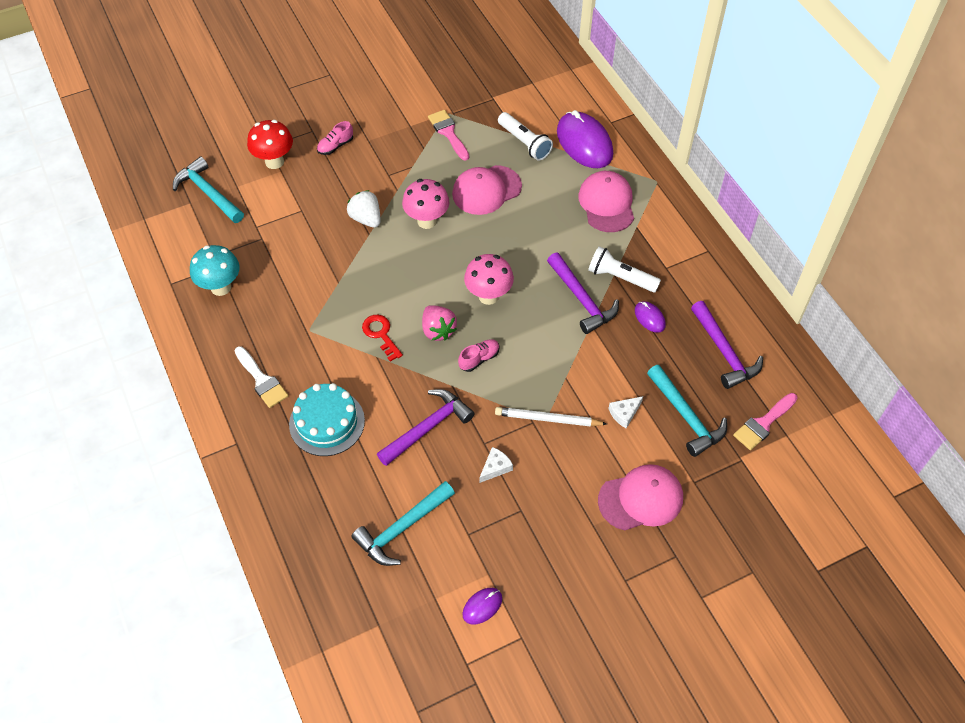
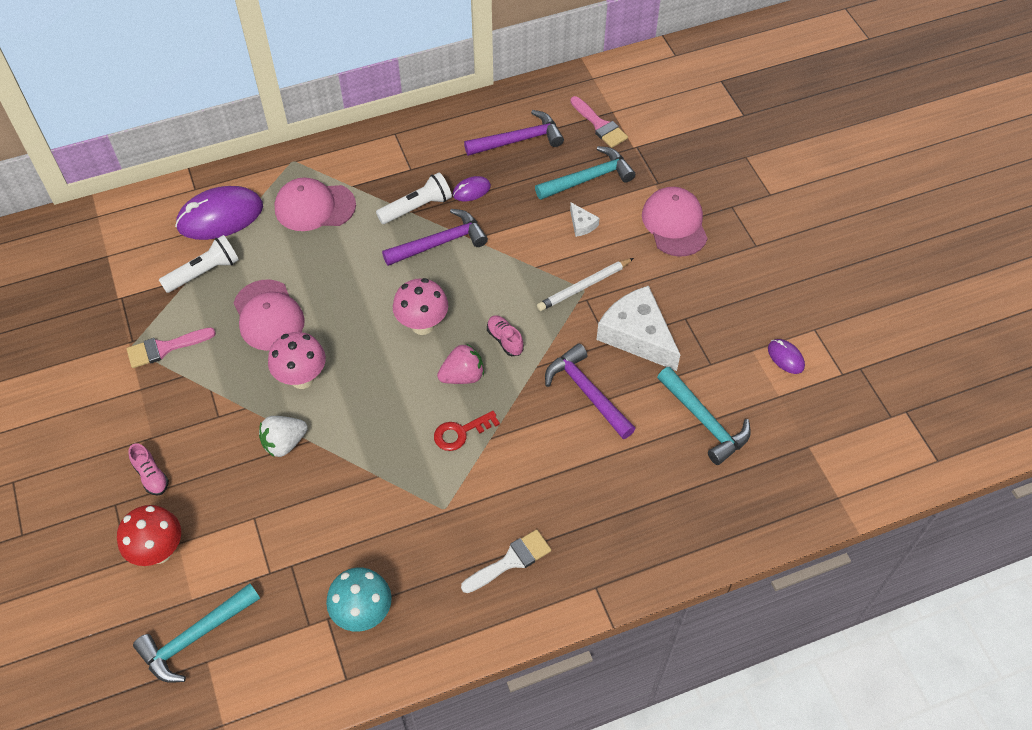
camera: 85 degrees left, 0 degrees up
(327, 422) = (574, 490): turquoise cake -> none
(495, 467) = (637, 335): white cheese -> white cheese, size x2.33
(547, 419) = (584, 286): white pencil -> white pencil turned 45 degrees clockwise
(620, 277) = (417, 207): white flashlight -> white flashlight turned 150 degrees counterclockwise

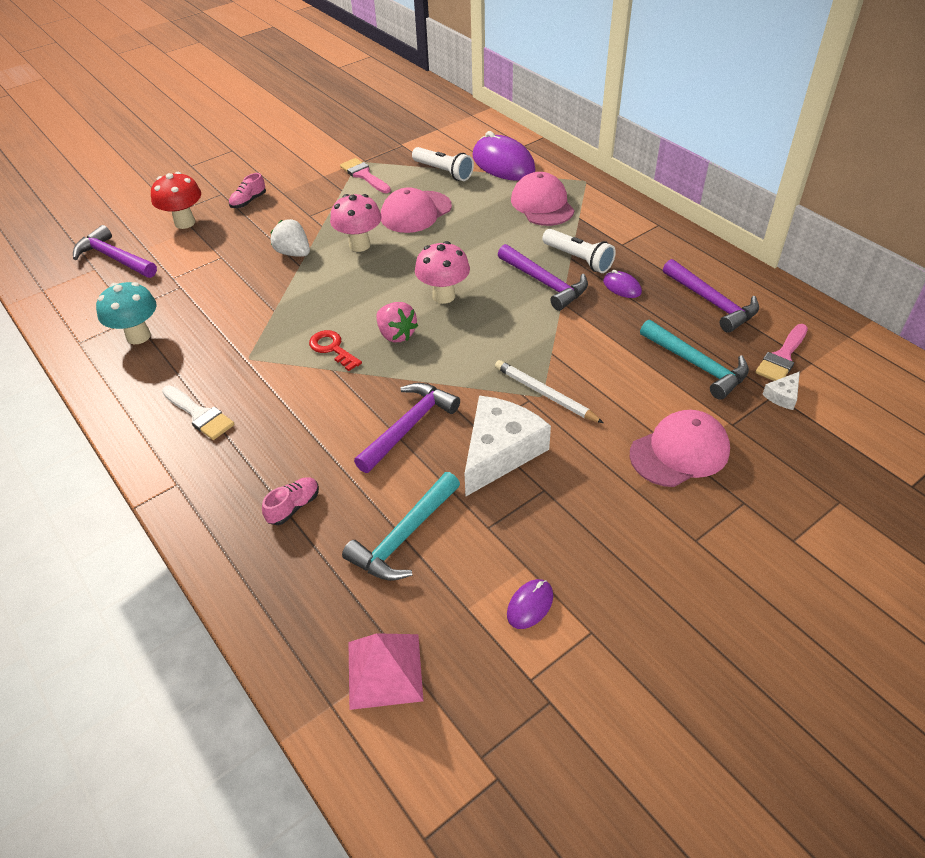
camera: 75 degrees right, 10 degrees down
(195, 637) = (114, 258): turquoise hammer -> purple hammer
(505, 340) = (450, 352): pink shoe -> pink shoe (294, 507)
(582, 224) = (628, 374): white cheese -> white cheese (782, 396)
(818, 458) = (385, 670): none -> pink pyramid

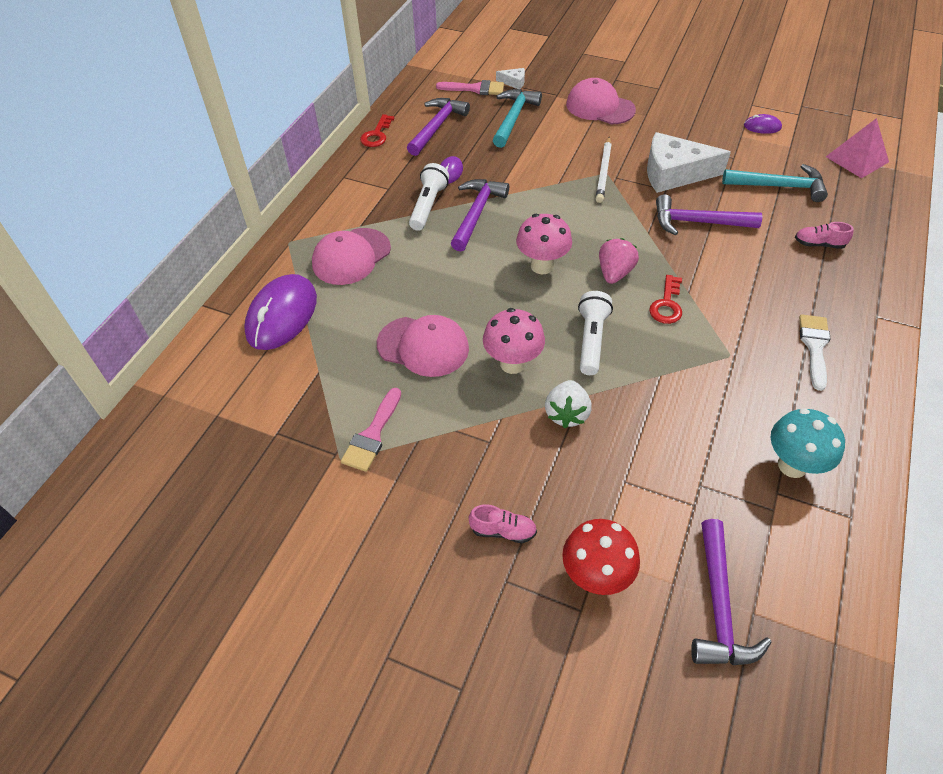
camera: 120 degrees left, 5 degrees up
(443, 172) = (325, 360): white flashlight -> white flashlight (591, 340)
(720, 259) = (376, 135): none -> red key

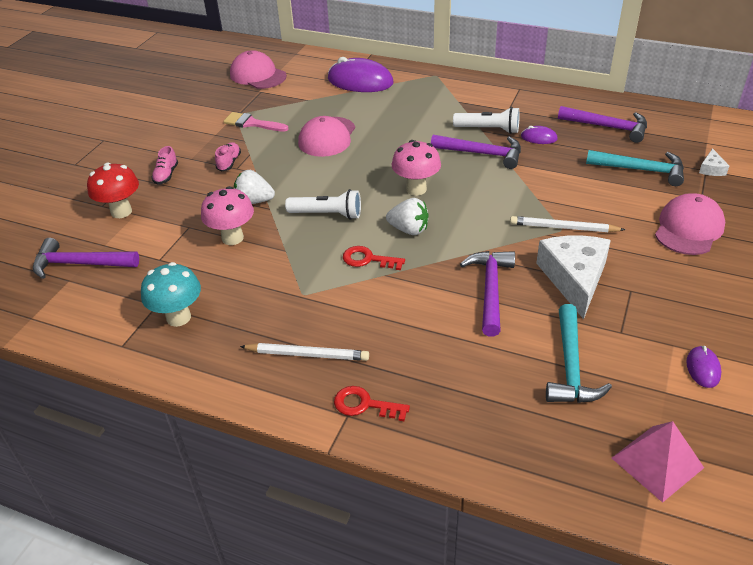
camera: 90 degrees right, 10 degrees down
(351, 256) = (421, 101): pink cap -> pink cap (258, 75)
(376, 135) = (584, 98): red key -> red key (364, 405)
(475, 89) = (686, 145): pink brush -> none
(512, 363) = (306, 176): pink mushroom -> pink mushroom (232, 238)
(614, 273) = (409, 230): pink strawberry -> white strawberry
(814, 347) = (307, 354): white brush -> white pencil
(819, 244) = (465, 386): pink shoe -> pink shoe (229, 163)

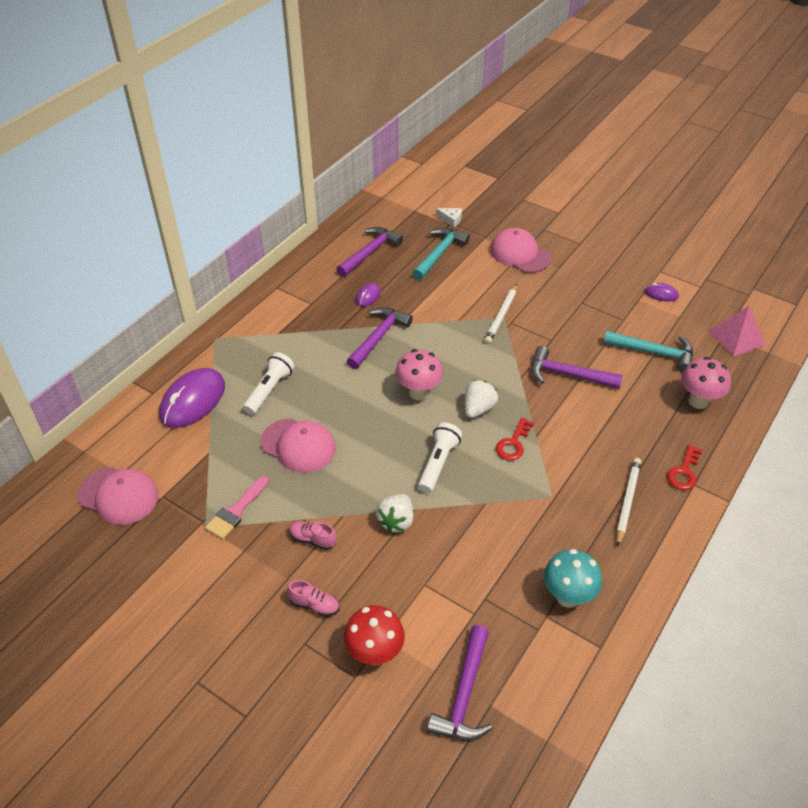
camera: 80 degrees left, 5 degrees up
(232, 238) = (455, 545): pink mushroom -> pink mushroom (698, 401)
(258, 75) = (118, 496): pink cap -> pink cap turned 120 degrees counterclockwise
(488, 129) = (340, 324): white flashlight -> white flashlight (269, 390)
(574, 279) = (564, 326): white cheese -> none

